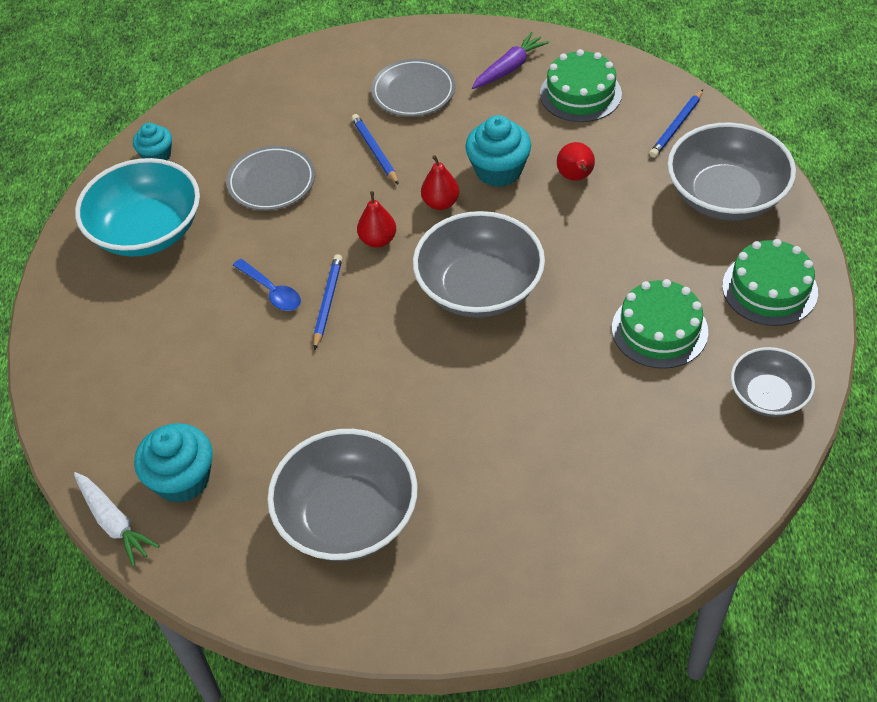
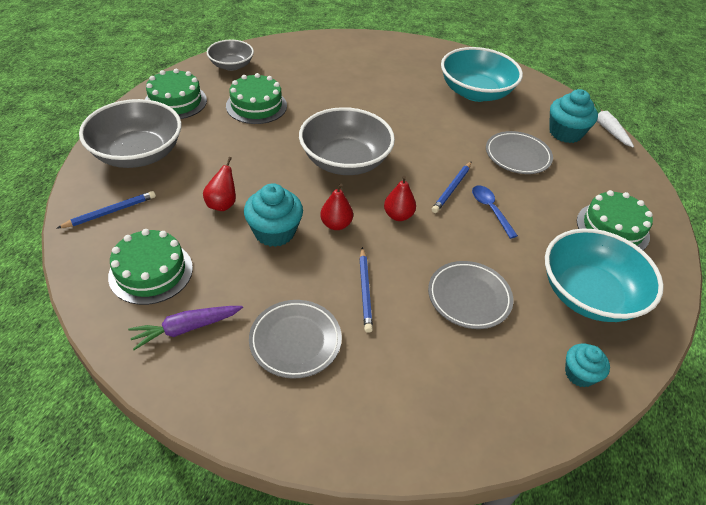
camera: 165 degrees left, 5 degrees down
(116, 325) = (612, 228): none -> green cake
(251, 396) = (517, 156): none -> grey plate
(348, 517) = (475, 92): grey bowl -> turquoise bowl

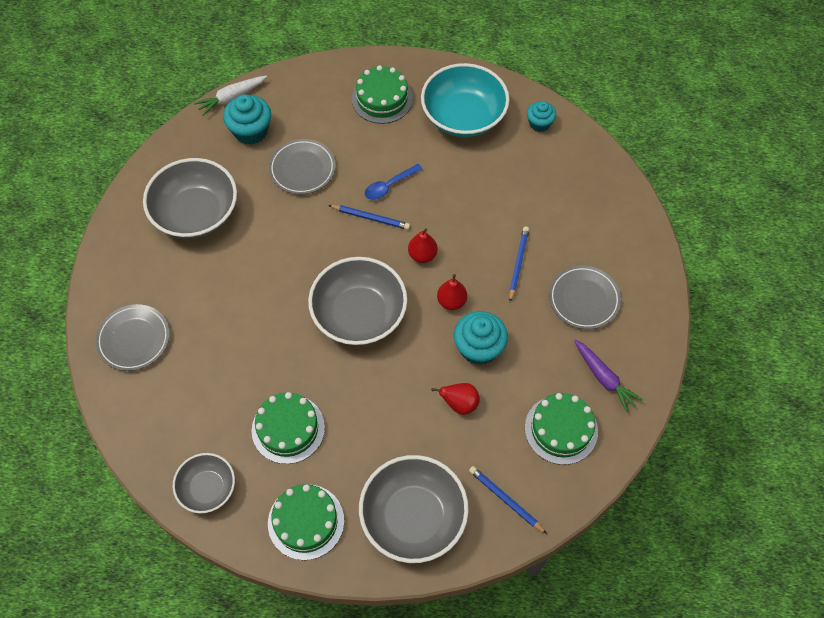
camera: 100 degrees left, 15 degrees up
(365, 291) = (518, 263): blue pencil -> blue pencil turned 60 degrees counterclockwise
(469, 297) = (497, 193): grey plate -> grey plate (134, 339)
(475, 92) = (196, 213): turquoise bowl -> grey bowl

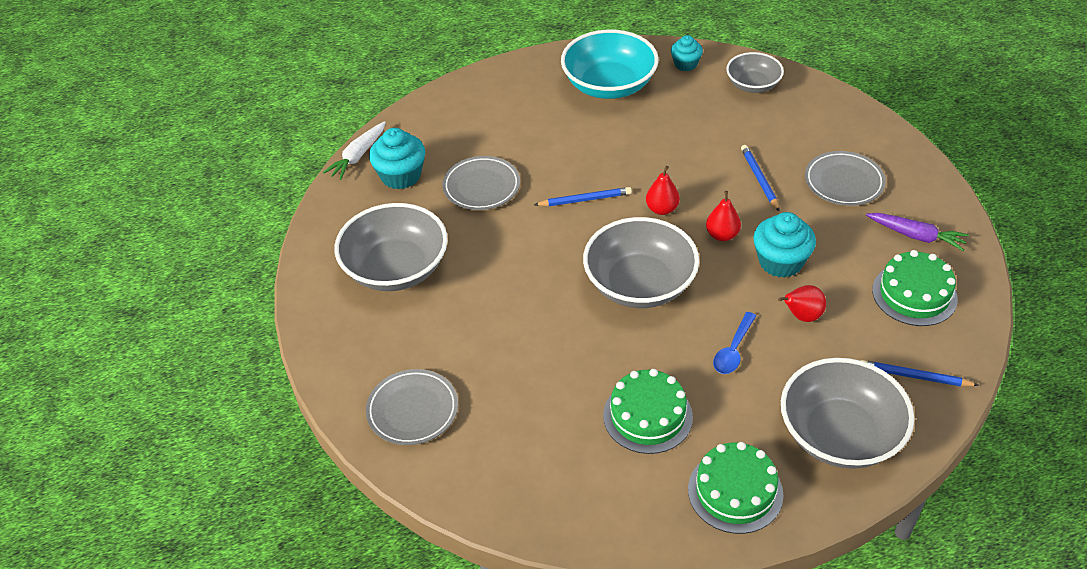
camera: 25 degrees left, 15 degrees down
(207, 488) = (605, 512): grey bowl -> grey bowl (753, 85)
(382, 99) = (517, 100): green cake -> none
(389, 186) = (582, 166): blue spoon -> blue spoon (733, 350)

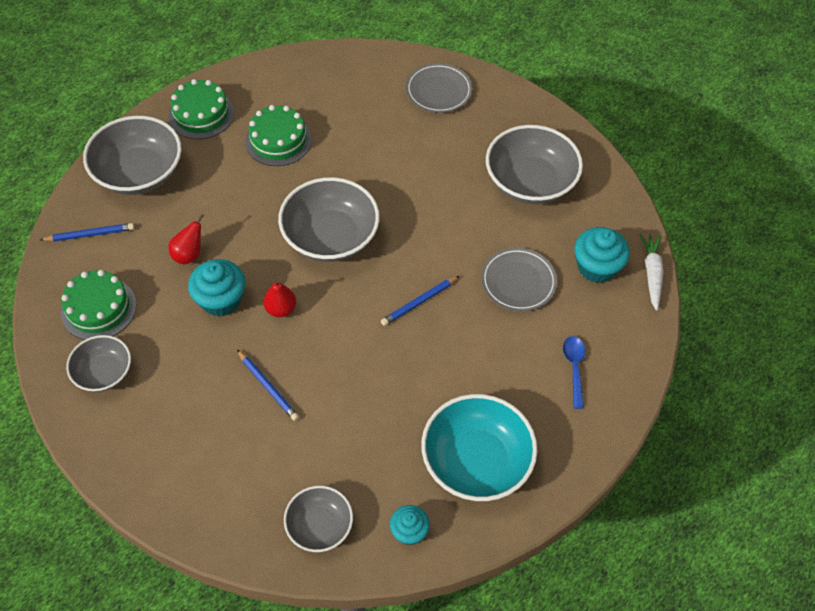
camera: 150 degrees right, 10 degrees up
(662, 209) = (345, 317): red pear -> none
(733, 350) = (234, 207): blue spoon -> blue spoon (574, 368)
(844, 182) = (184, 414): grey plate -> none
(916, 236) = (104, 372): purple carrot -> grey bowl

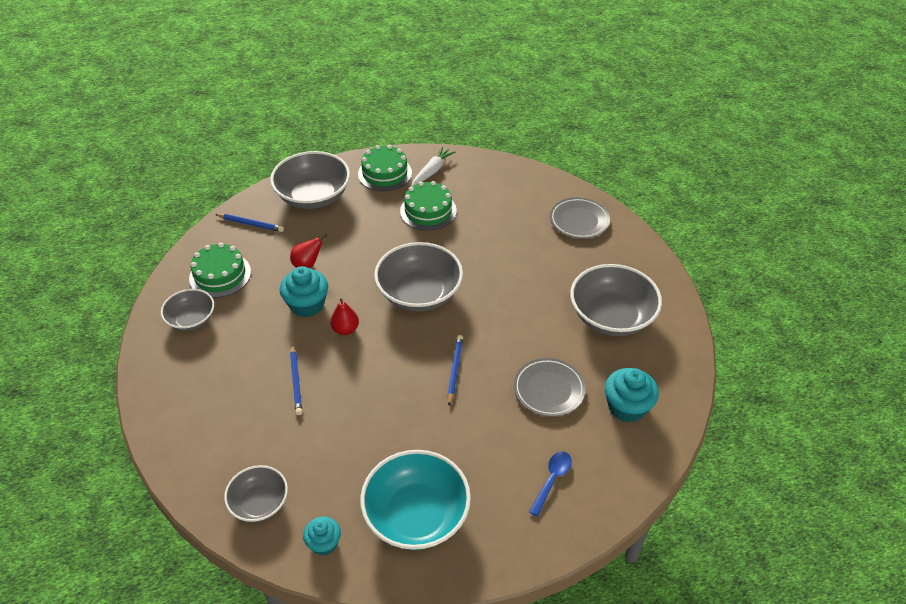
camera: 30 degrees right, 10 degrees down
(419, 302) = (455, 370): blue pencil -> blue pencil turned 105 degrees clockwise
(651, 273) = (675, 433): white carrot -> white carrot (432, 171)

